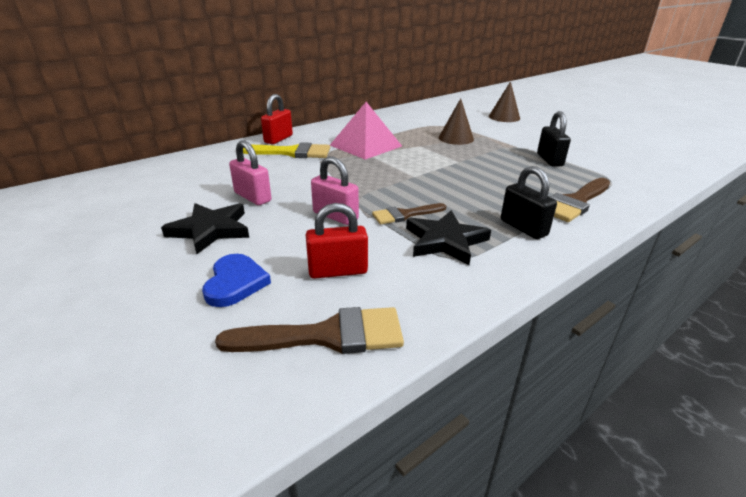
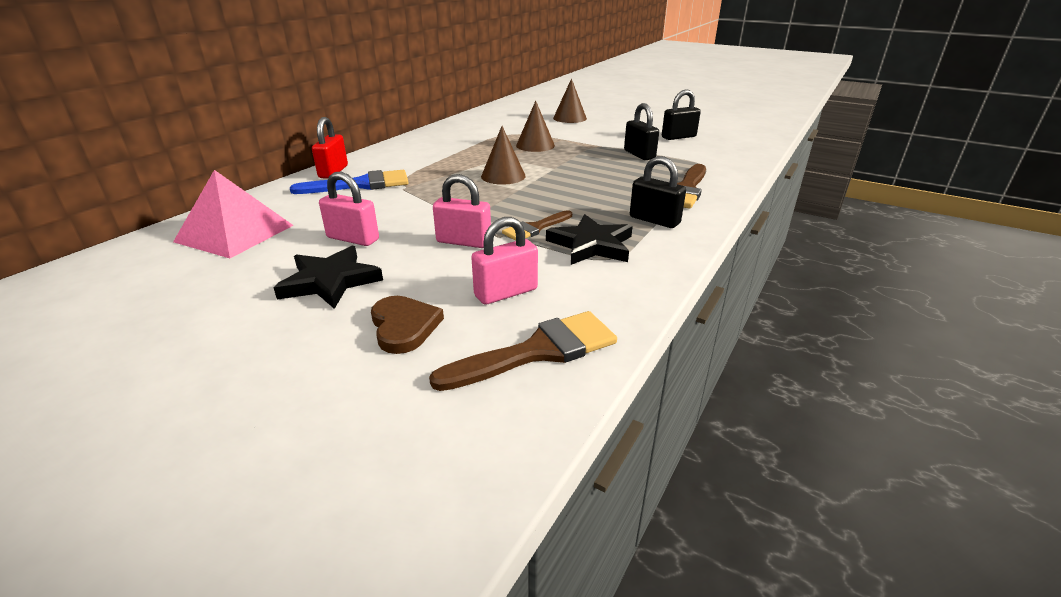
camera: 20 degrees left, 0 degrees up
(235, 283) = (404, 326): blue heart -> brown heart
(291, 152) = (361, 184): yellow brush -> blue brush
(338, 271) = (506, 293): red padlock -> pink padlock
(366, 145) = (443, 165): pink pyramid -> pink pyramid (235, 233)
(409, 162) = (503, 176): none -> brown cone
(601, 148) = (678, 137): none -> black padlock

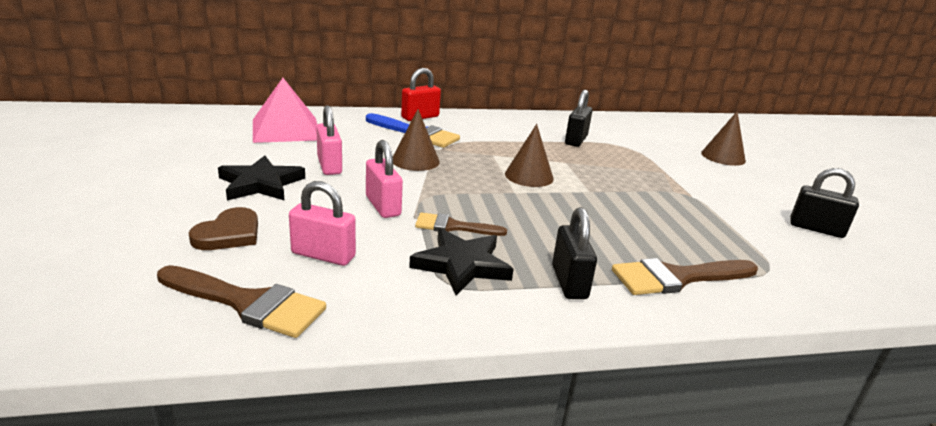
camera: 45 degrees right, 5 degrees down
(535, 145) = (621, 165): brown cone -> brown cone (415, 160)
(639, 154) = (714, 222): black padlock -> black padlock (576, 140)

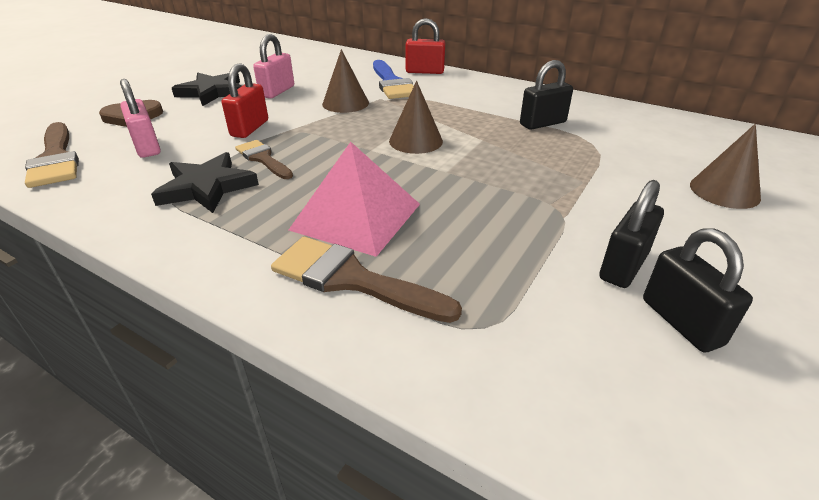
camera: 45 degrees right, 10 degrees up
(286, 129) = (303, 61): pink pyramid -> pink pyramid (356, 216)
(383, 206) = (250, 128): pink padlock -> red padlock
(569, 282) = (249, 235): black padlock -> black padlock (623, 266)

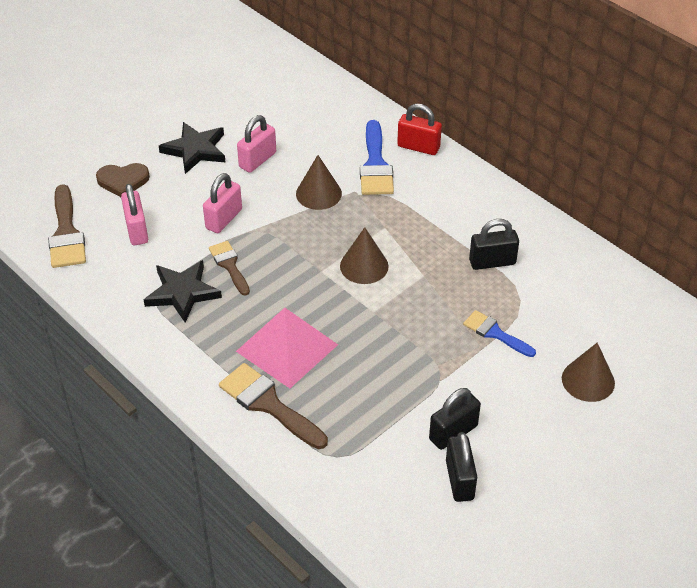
camera: 15 degrees right, 10 degrees up
(250, 128) = (224, 219): red padlock -> pink padlock
(590, 169) = (495, 333): none -> blue brush

